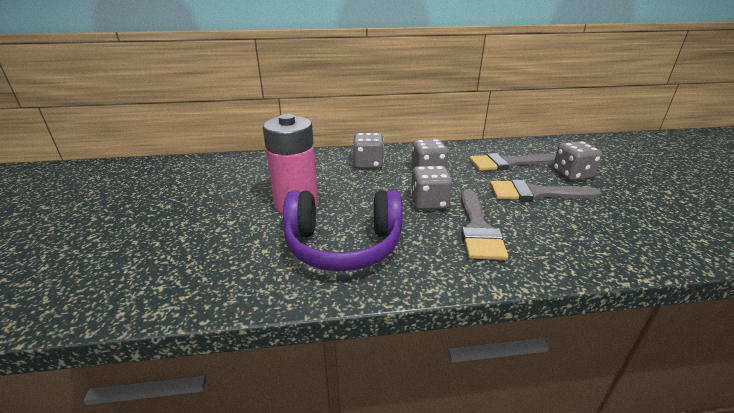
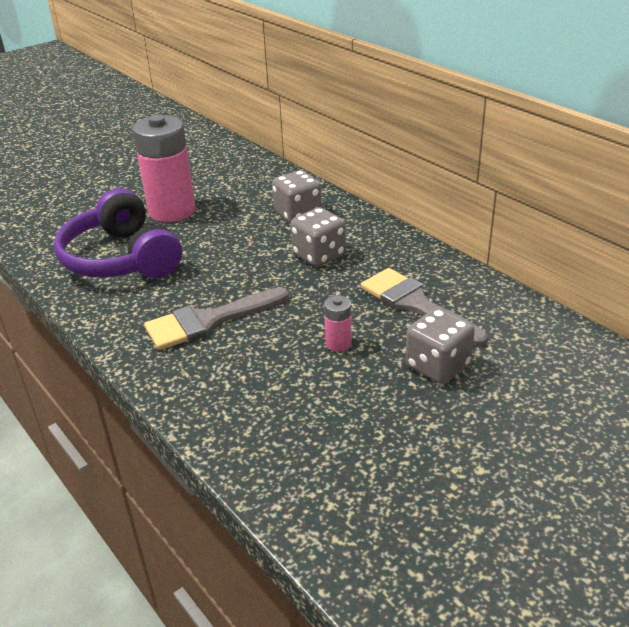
camera: 60 degrees right, 5 degrees up
(429, 203) = (240, 277): grey dice -> none
(535, 193) = (338, 343): grey brush -> pink battery

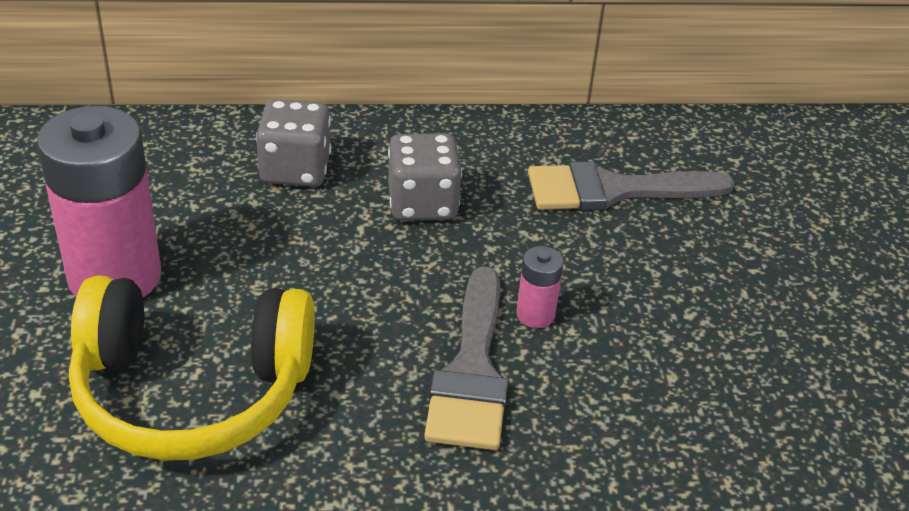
camera: 60 degrees left, 5 degrees up
(121, 259) = (192, 391): purple headphones -> yellow headphones
(338, 343) = (633, 284): pink battery -> pink battery (535, 315)
(437, 366) = (740, 236): grey dice -> none

